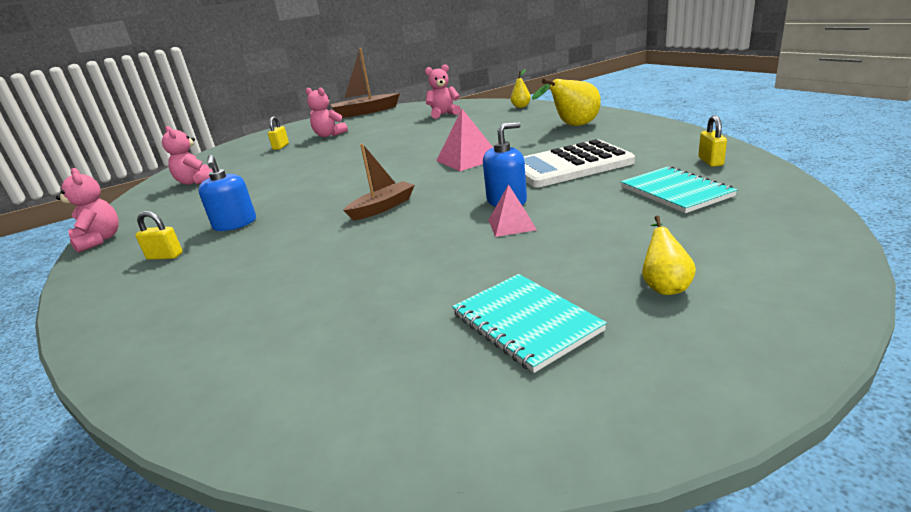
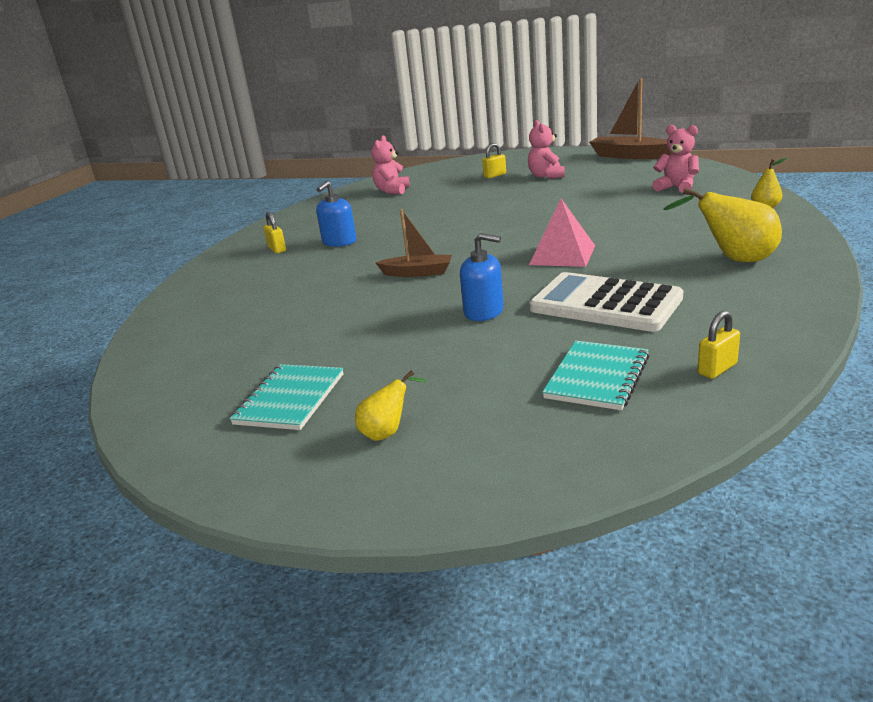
camera: 50 degrees right, 0 degrees up
(99, 240) = (279, 220): pink teddy bear -> none
(512, 224) = (438, 333): pink pyramid -> none

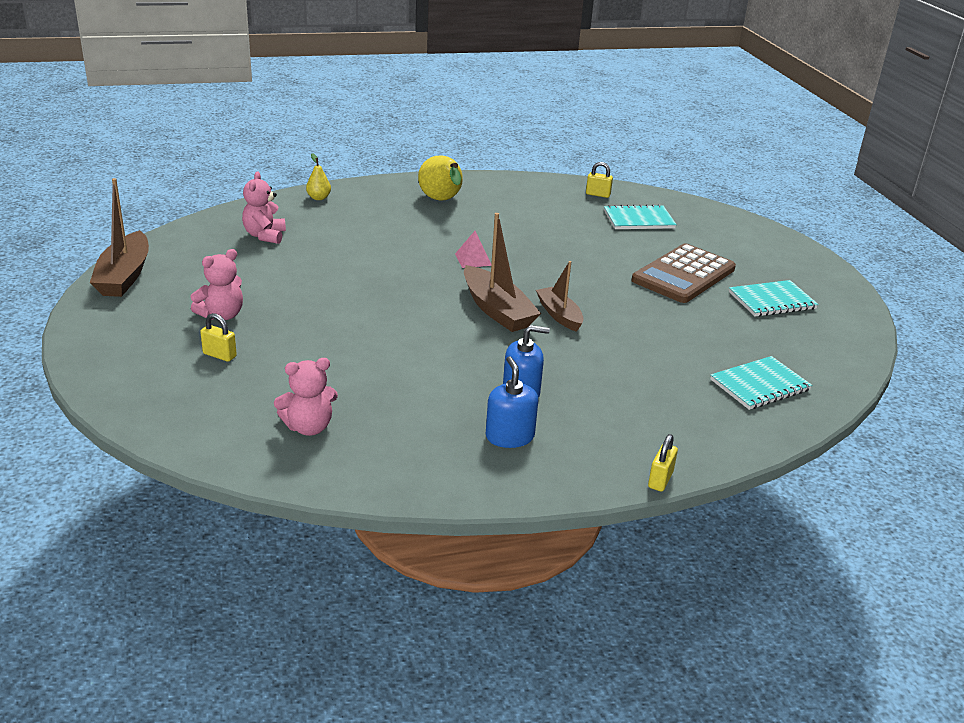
camera: 130 degrees left, 5 degrees up
(201, 330) = (759, 385): none -> turquoise notebook
(277, 249) = (573, 433): yellow padlock -> yellow padlock (660, 480)
(387, 432) = (754, 260): yellow pear -> none
(413, 359) = (683, 275): none -> brown calculator
(456, 251) = (497, 310): none -> brown boat
(484, 311) = (599, 268): blue soap dispenser -> blue soap dispenser (509, 436)
(562, 255) = (473, 259): pink pyramid -> pink pyramid, size x0.62
(605, 304) = (548, 230): white calculator -> none

